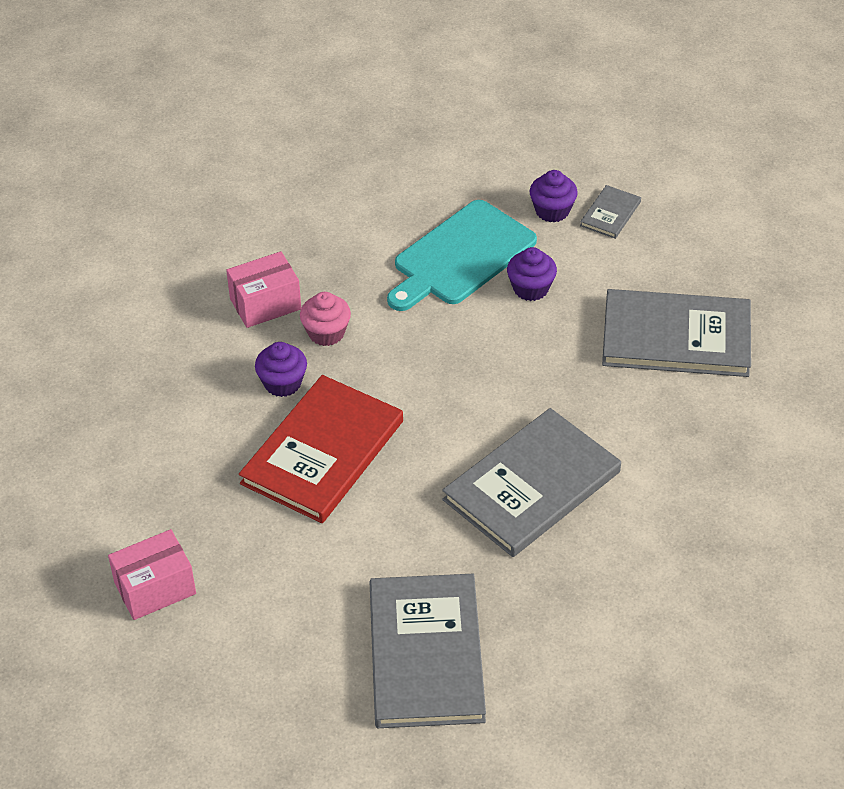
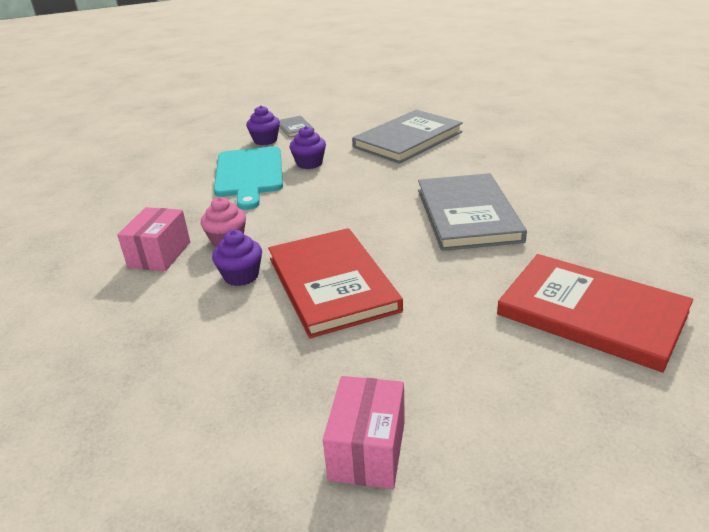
camera: 50 degrees left, 15 degrees down
(425, 654) = (591, 314): grey book -> red book

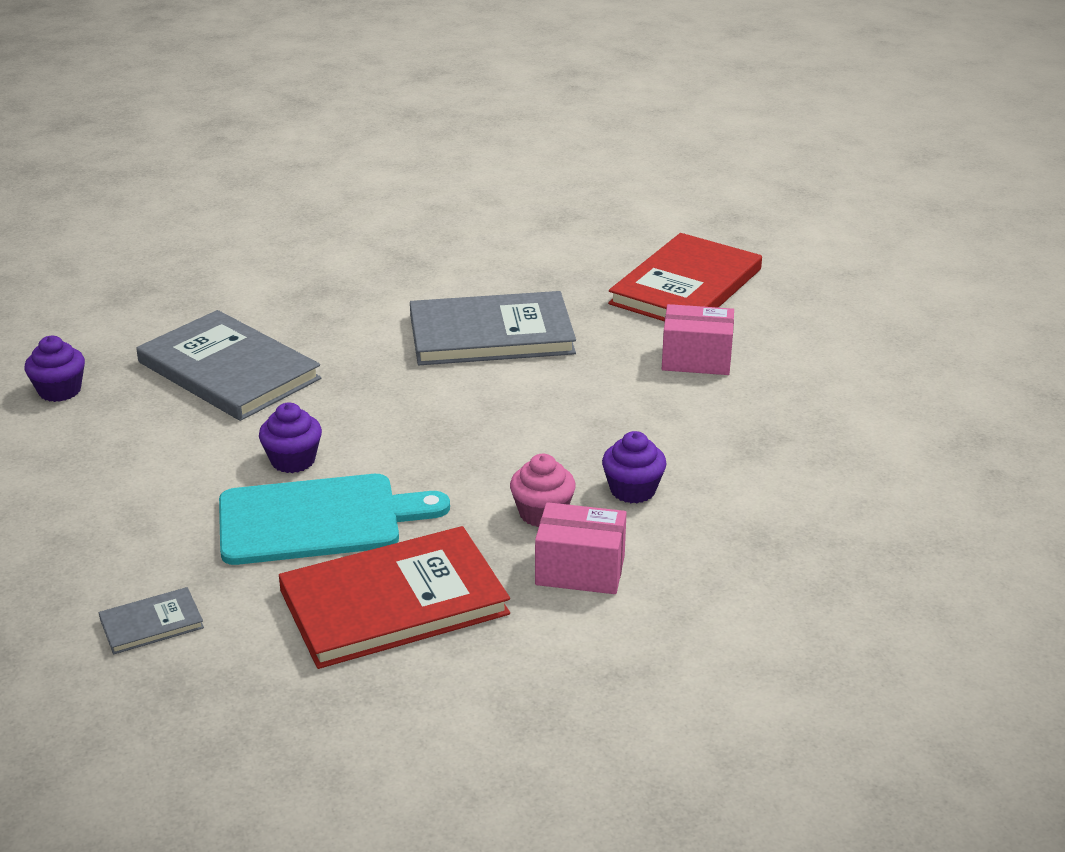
camera: 95 degrees left, 0 degrees up
(265, 140) = (164, 518): purple cupcake -> purple cupcake (60, 391)
(295, 128) = (115, 487): grey book -> grey book (151, 623)
(332, 284) = (646, 423): red book -> red book (393, 602)
(367, 450) = (882, 396): pink box -> pink box (696, 359)

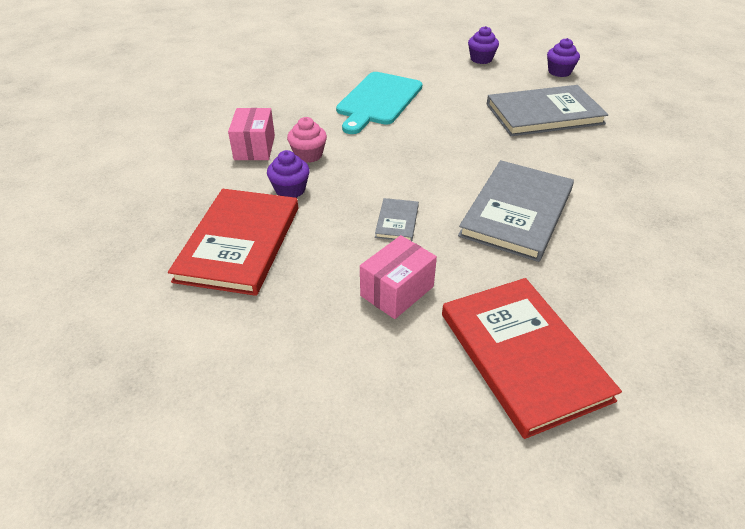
camera: 125 degrees right, 10 degrees up
(151, 623) = (354, 56): grey book -> grey book (397, 221)
(293, 460) = (434, 108): purple cupcake -> purple cupcake (481, 59)
(393, 602) = (299, 100): red book -> red book (239, 243)
(580, 570) = (254, 147): pink box -> pink box turned 45 degrees counterclockwise

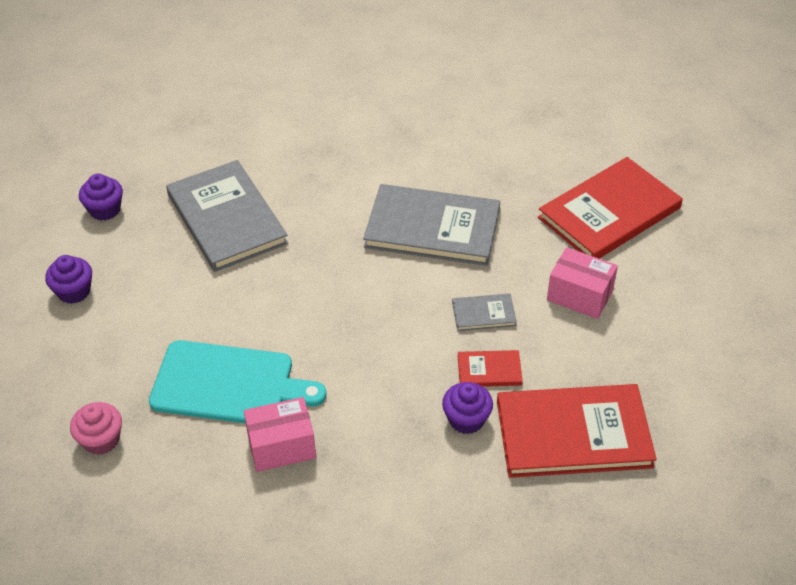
camera: 105 degrees left, 5 degrees up
(254, 147) = (391, 488): pink box -> pink box (281, 446)
(308, 155) = (389, 424): pink cupcake -> pink cupcake (101, 440)
(332, 211) = (489, 370): none -> red book

